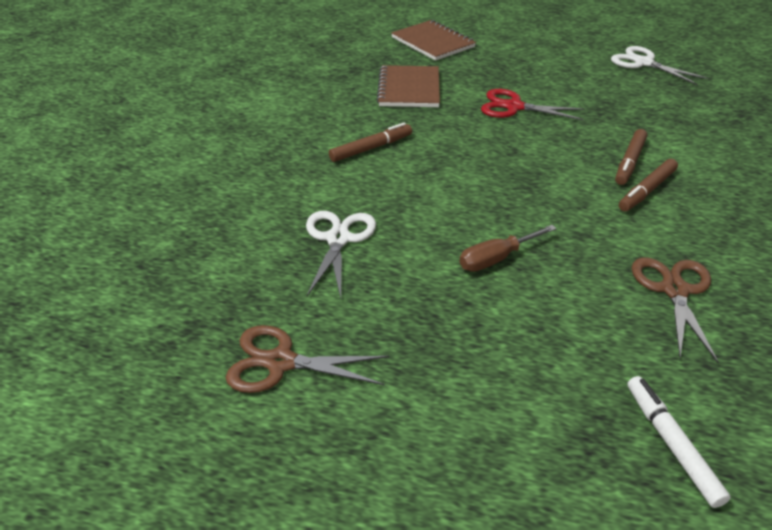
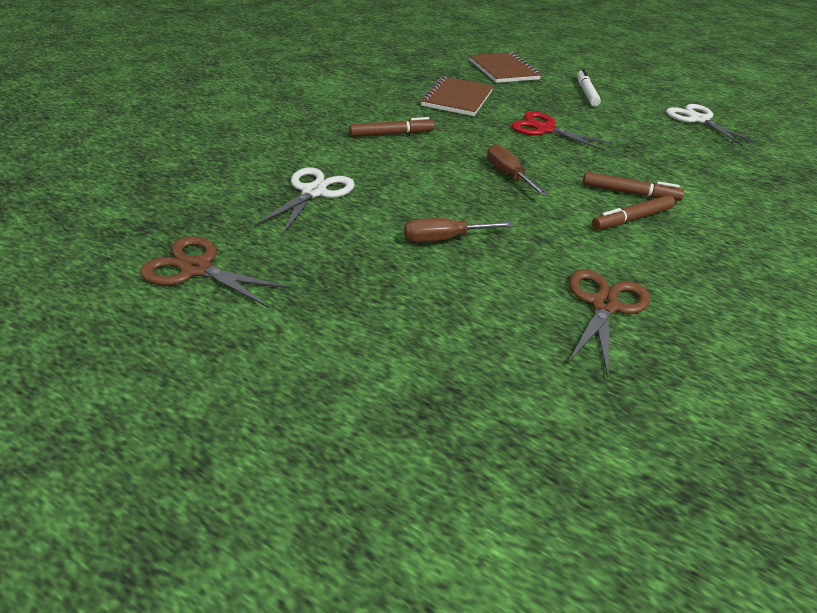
camera: 15 degrees right, 0 degrees up
(512, 170) = (508, 175): none -> brown screwdriver
(629, 162) = (629, 193): brown marker -> brown marker turned 120 degrees counterclockwise
(671, 444) = (510, 433): white marker -> white marker (586, 93)

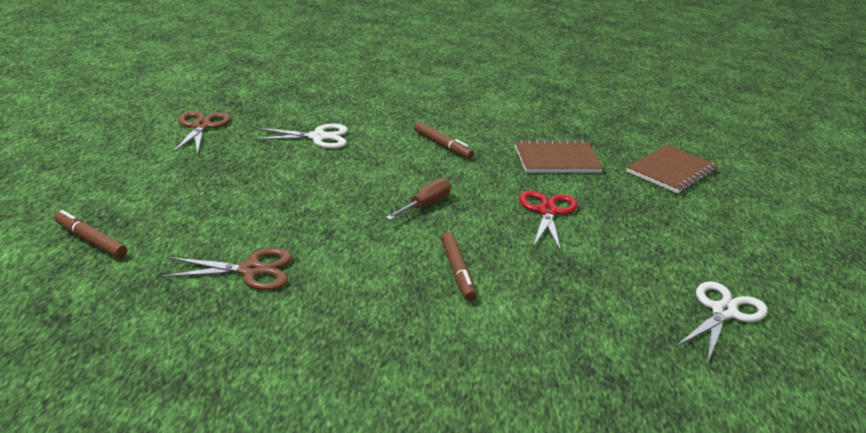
camera: 65 degrees right, 10 degrees down
(445, 239) = (295, 193): brown screwdriver -> none
(586, 93) = (685, 226): white marker -> none
(631, 219) = (404, 275): brown marker -> brown marker (91, 240)

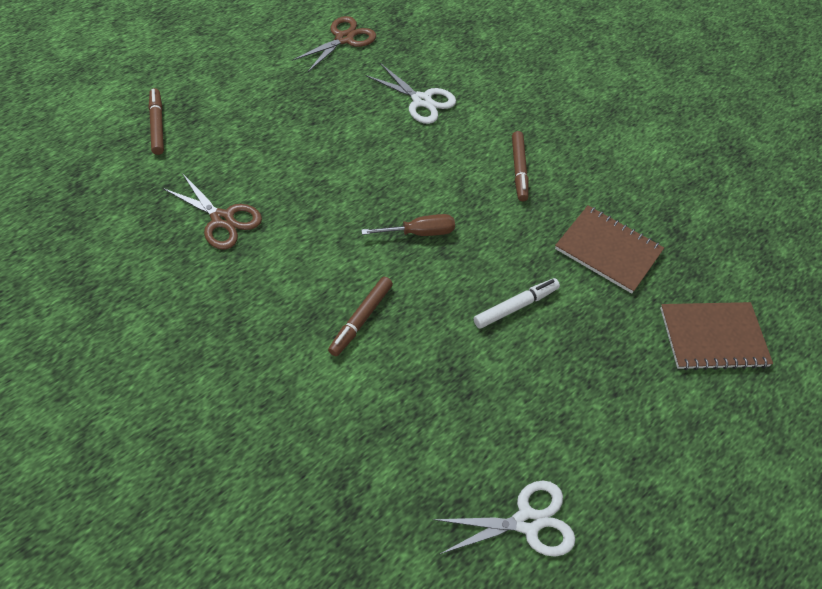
camera: 40 degrees right, 25 degrees up
(547, 211) = (516, 306): red scissors -> white marker

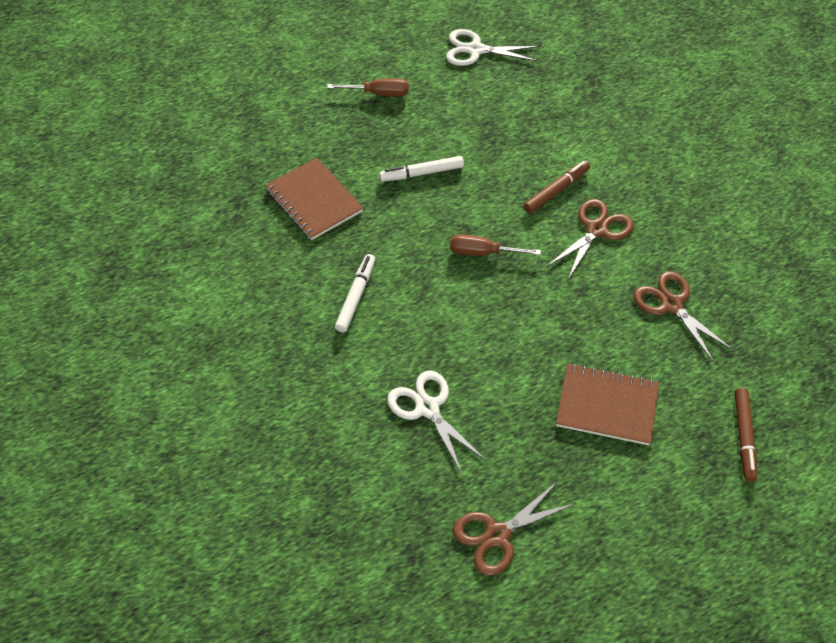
camera: 160 degrees left, 0 degrees up
(307, 281) = (597, 230): none -> brown scissors
(519, 170) = (356, 296): brown marker -> white marker
(617, 407) = (378, 93): none -> brown screwdriver
(713, 337) = (272, 119): brown notebook -> brown notebook (607, 406)

